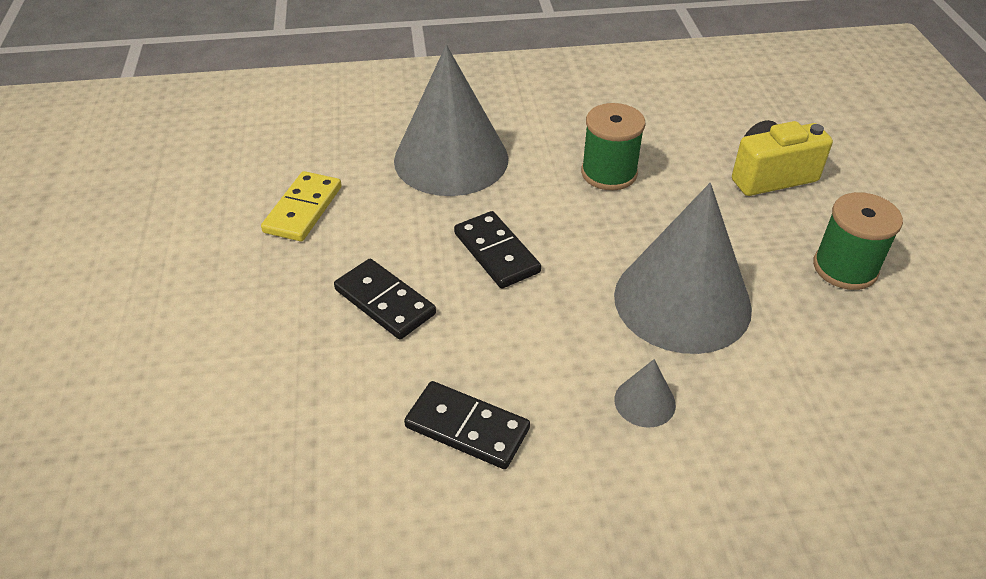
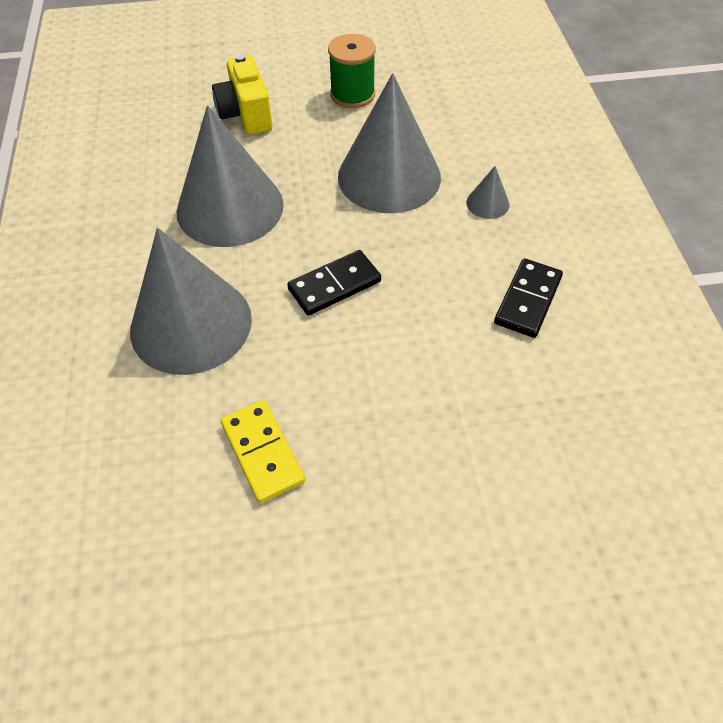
camera: 90 degrees left, 10 degrees up
(303, 209) = (262, 452): yellow domino -> yellow domino turned 45 degrees clockwise
(385, 302) = (399, 364): black domino -> none
(609, 173) = (230, 207): green spool -> grey cone

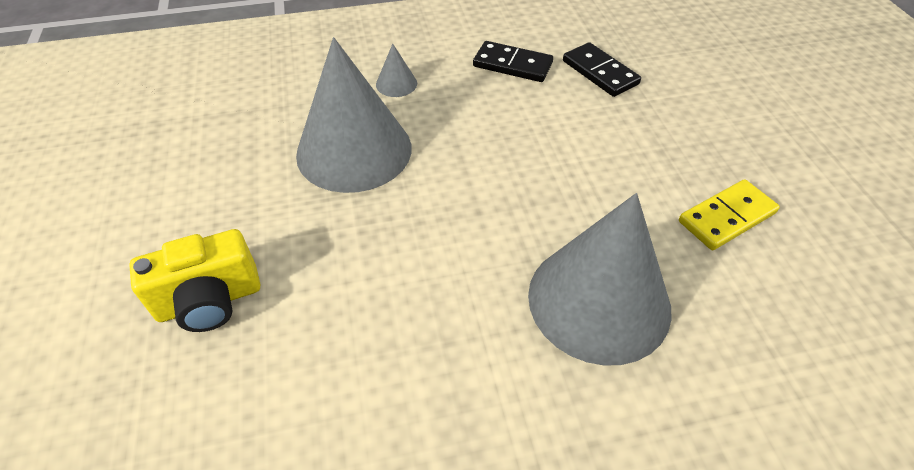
camera: 95 degrees left, 5 degrees down
(230, 207) = (405, 291): grey cone -> none
(334, 285) = (518, 183): black domino -> black domino (600, 72)
(352, 94) = (194, 189): green spool -> none

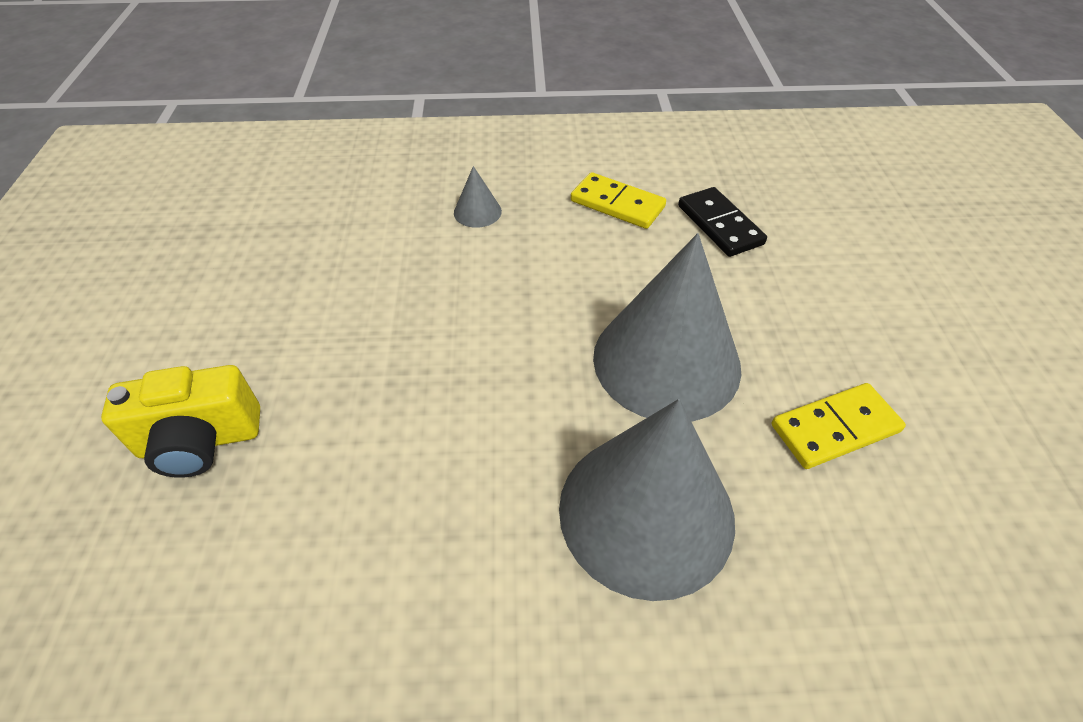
camera: 10 degrees right, 0 degrees up
(354, 150) = (408, 285): grey cone -> grey cone (666, 361)
(512, 65) = (617, 204): black domino -> yellow domino

